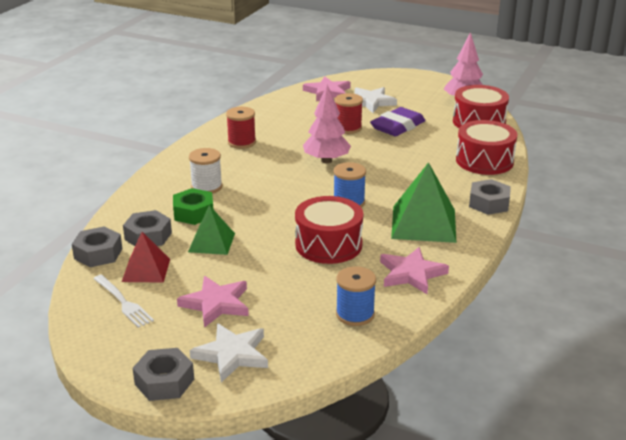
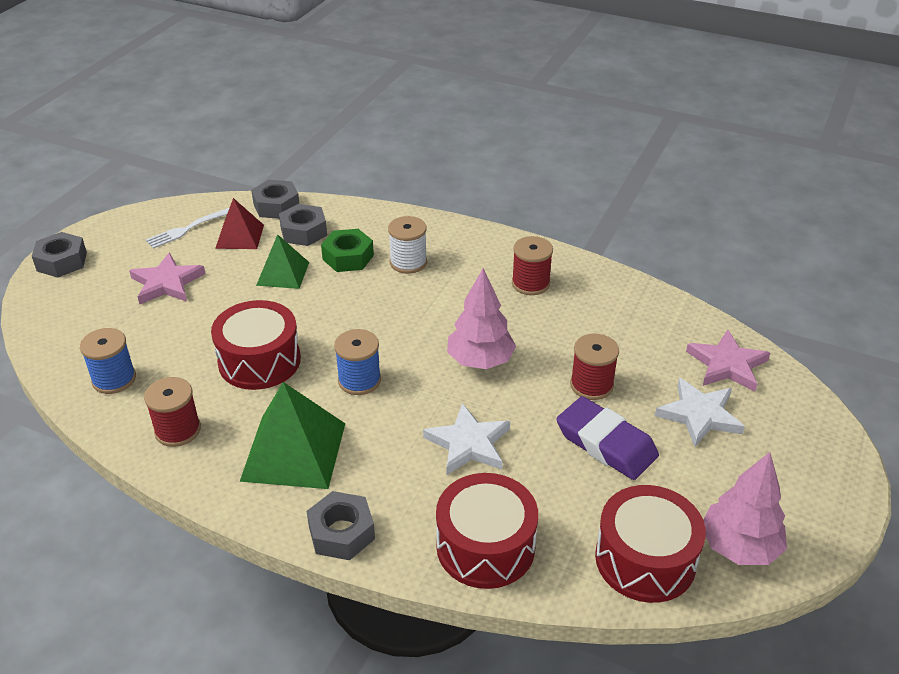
camera: 90 degrees right, 10 degrees up
(232, 354) = (82, 297): white star -> white star (468, 444)
(411, 274) = (178, 430): pink star -> red spool

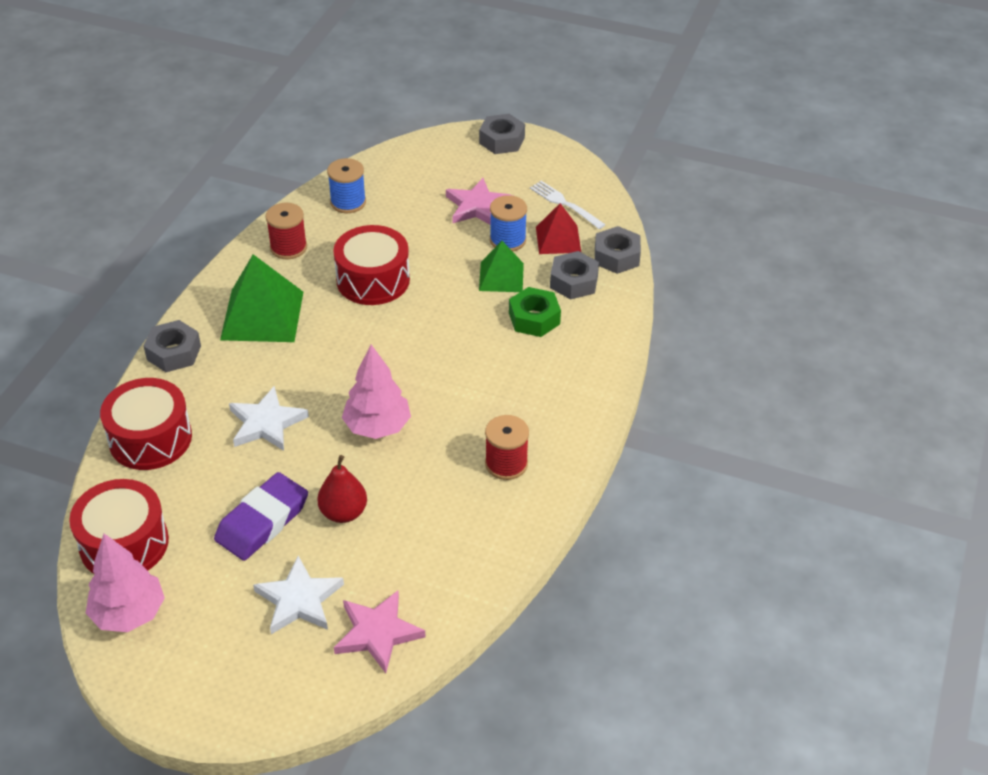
camera: 85 degrees right, 5 degrees up
(359, 380) = (348, 345): blue spool -> blue spool (507, 240)
(408, 262) = (531, 364): white spool -> none
(591, 385) = (343, 513): red spool -> red pear

